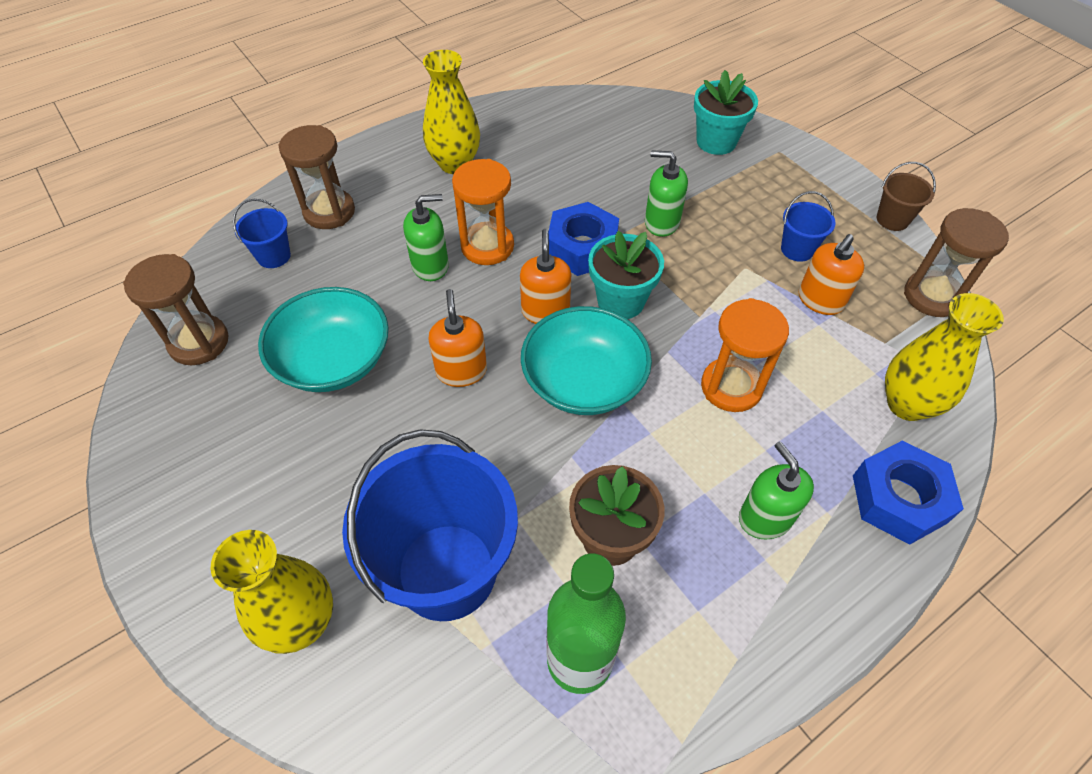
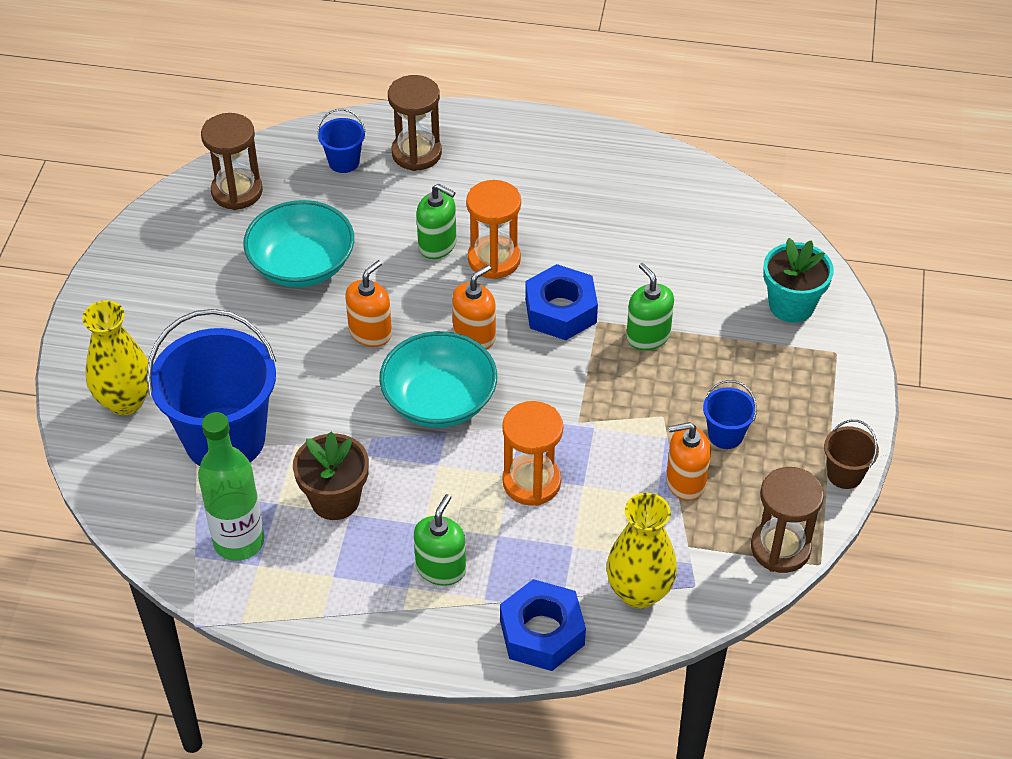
camera: 45 degrees right, 5 degrees down
(455, 164) = (551, 177): yellow vase -> none
(621, 301) = (536, 369): turquoise flower pot -> none

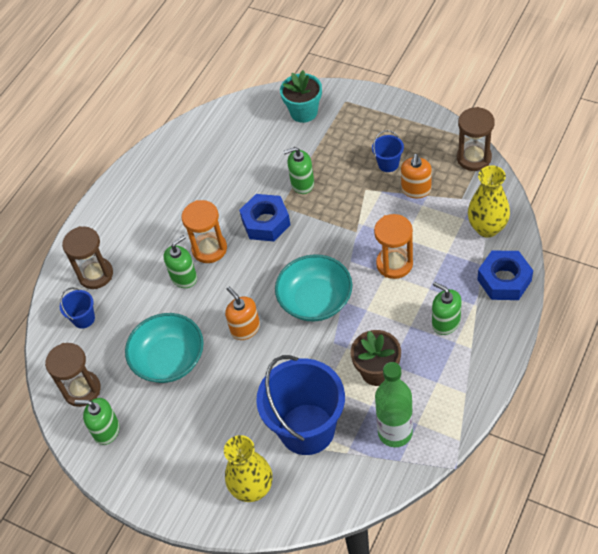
camera: 65 degrees left, 5 degrees up
(183, 232) = (106, 430): none -> green soap dispenser
(474, 336) = (269, 271): orange soap dispenser -> none
(845, 474) = (432, 118): brown bucket -> none

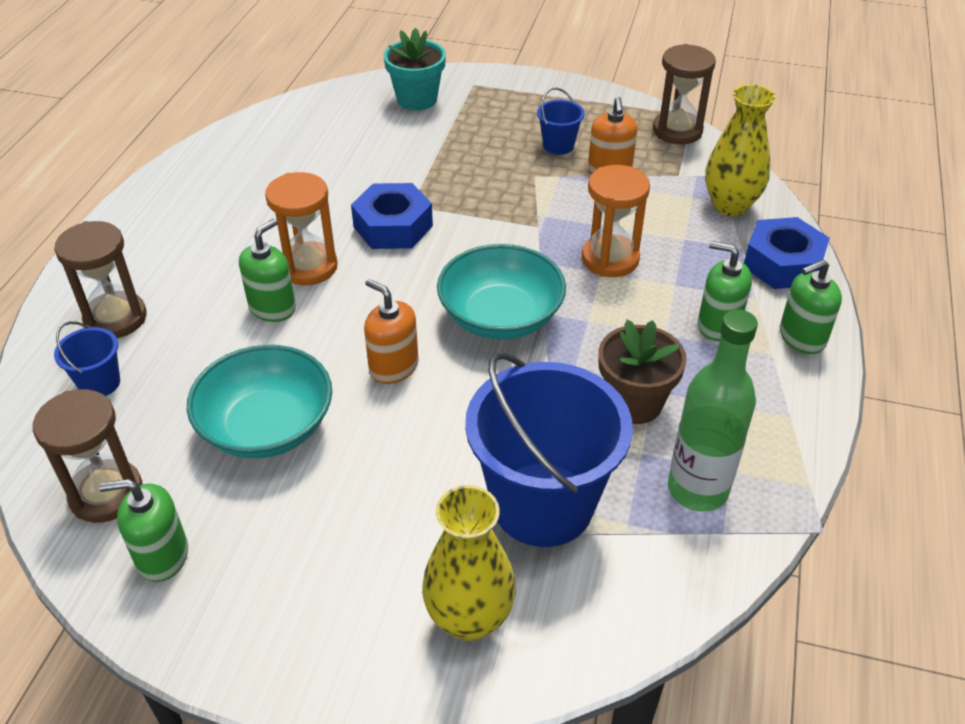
camera: 20 degrees left, 10 degrees down
(302, 183) = (437, 177): green soap dispenser -> green soap dispenser (802, 337)

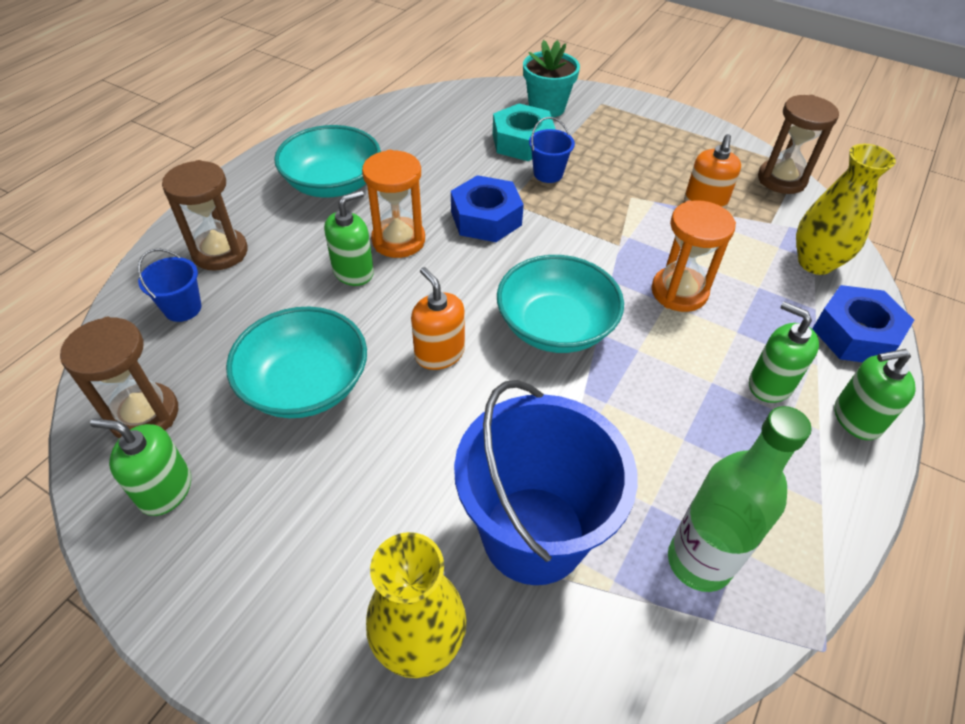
camera: 15 degrees right, 5 degrees up
(212, 223) = (333, 184): none -> turquoise bowl
(403, 140) = (522, 142): none -> turquoise nut
(558, 145) = (662, 172): blue bucket -> blue bucket (548, 174)
(634, 403) = (660, 447): brown flower pot -> none

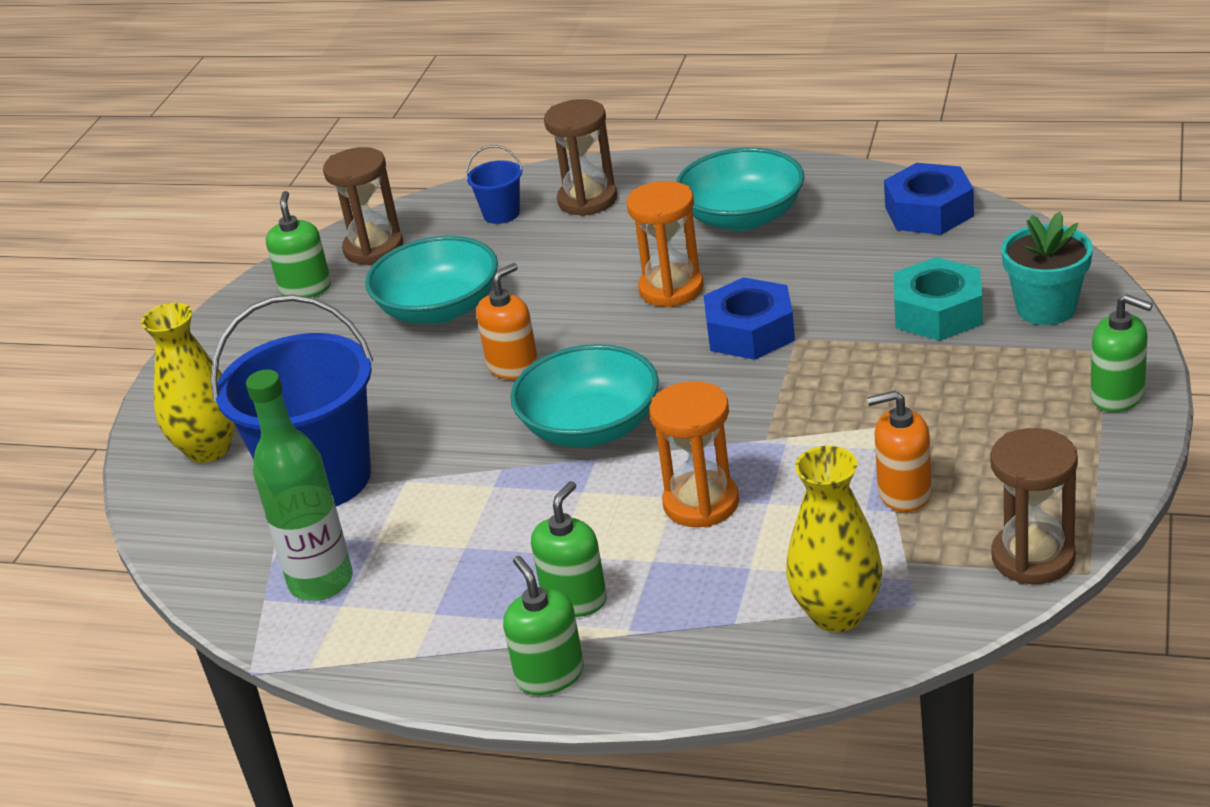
camera: 80 degrees right, 15 degrees down
(353, 272) = (604, 280): green soap dispenser -> green soap dispenser (1117, 396)
(548, 174) = (878, 351): blue bucket -> none
(855, 334) = (703, 664): blue nut -> blue nut (929, 212)

